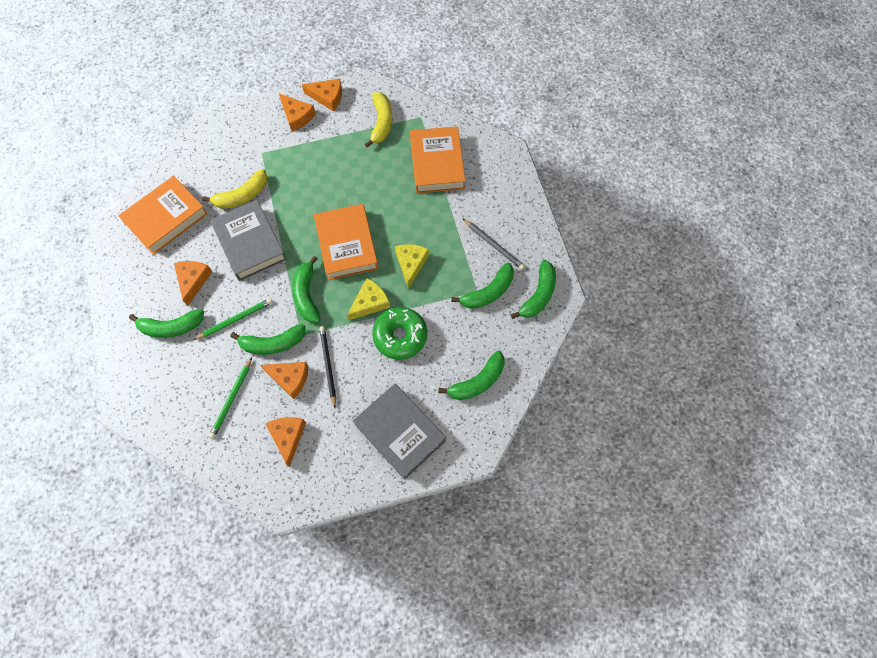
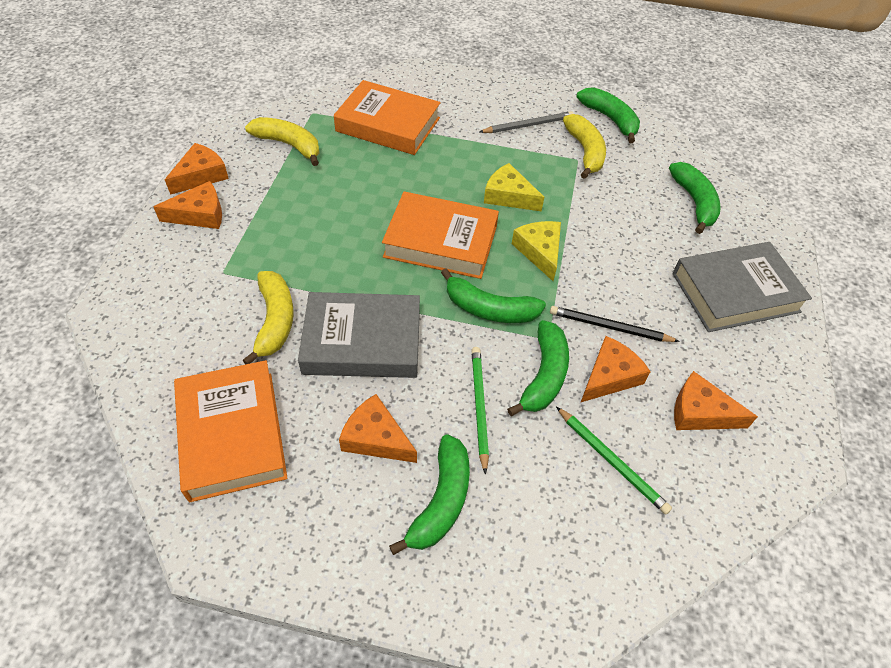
camera: 65 degrees left, 15 degrees down
(400, 336) = (602, 242): green donut -> none
(488, 292) = (585, 151): green banana -> yellow banana

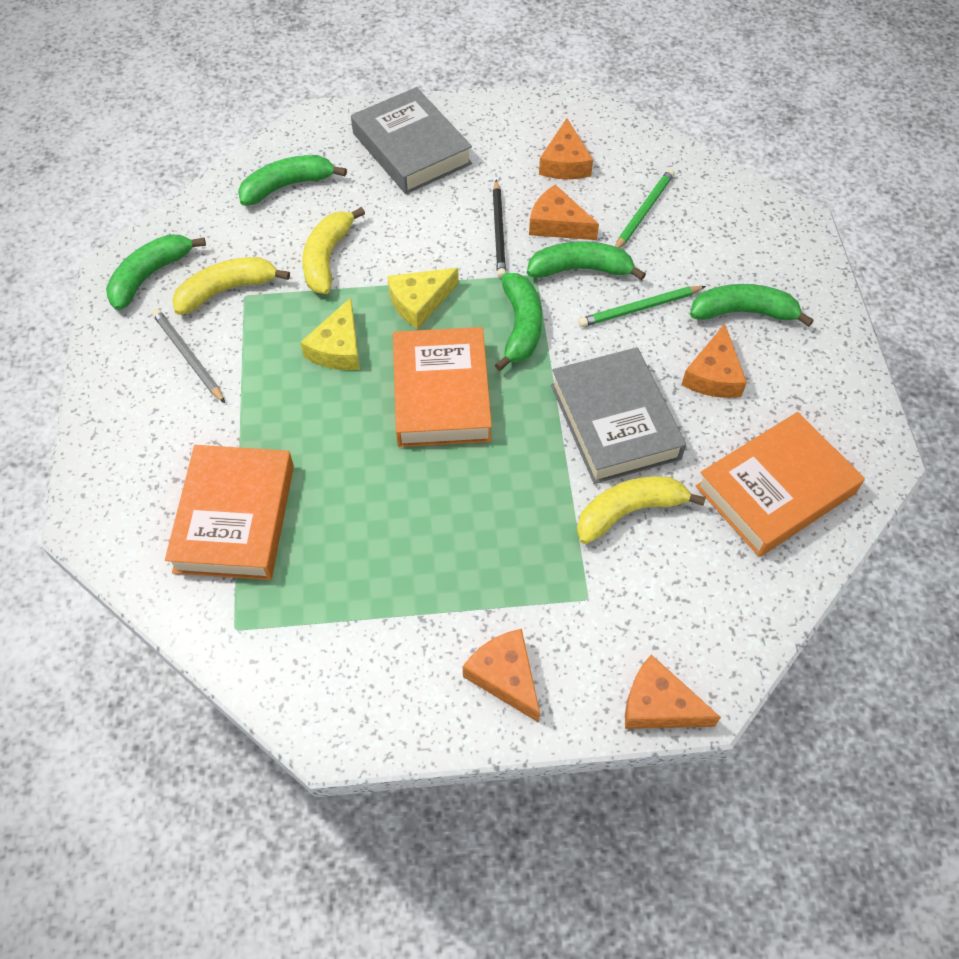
camera: 105 degrees left, 5 degrees up
(201, 175) = (429, 716): orange cheese -> orange cheese (659, 705)
(289, 145) = (322, 628): yellow banana -> yellow banana (327, 258)

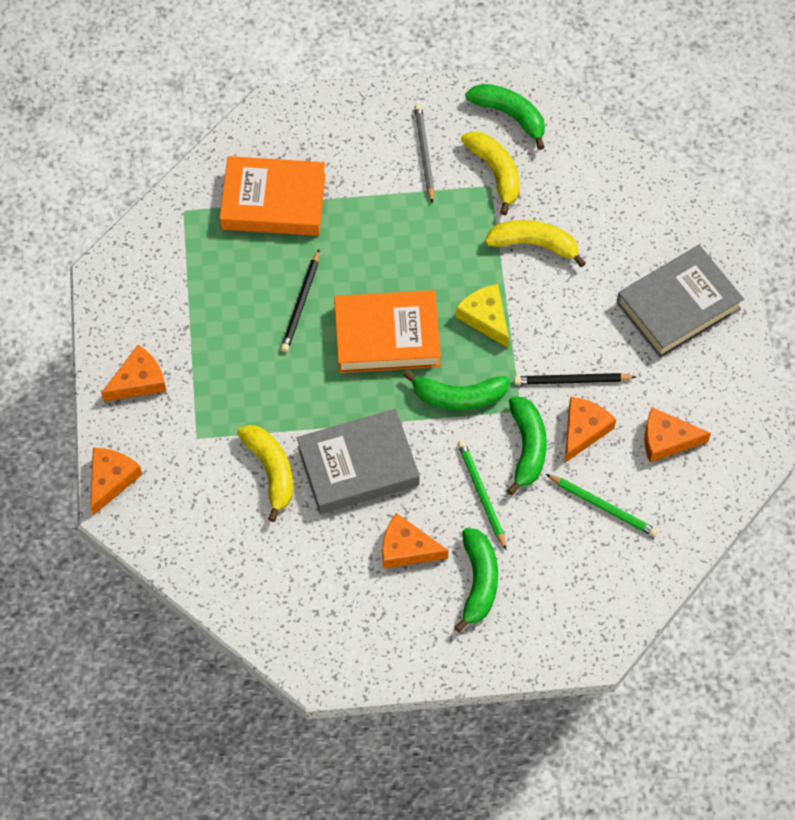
camera: 90 degrees right, 5 degrees up
(188, 357) = (424, 153): grey pencil -> grey pencil turned 60 degrees counterclockwise
(287, 186) = (621, 206): green banana -> none
(338, 348) = (434, 259): yellow cheese -> none
(391, 483) = (301, 303): none -> black pencil
(775, 490) = (288, 583): orange book -> none

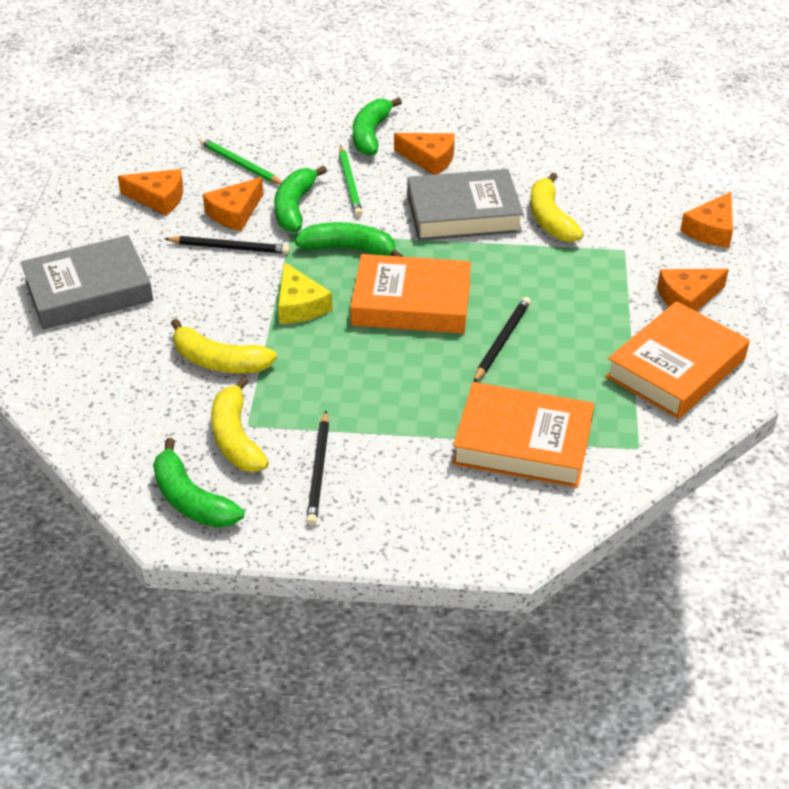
camera: 170 degrees left, 20 degrees down
(152, 296) = (675, 368): none -> orange book
(424, 153) = (319, 470): grey pencil -> black pencil

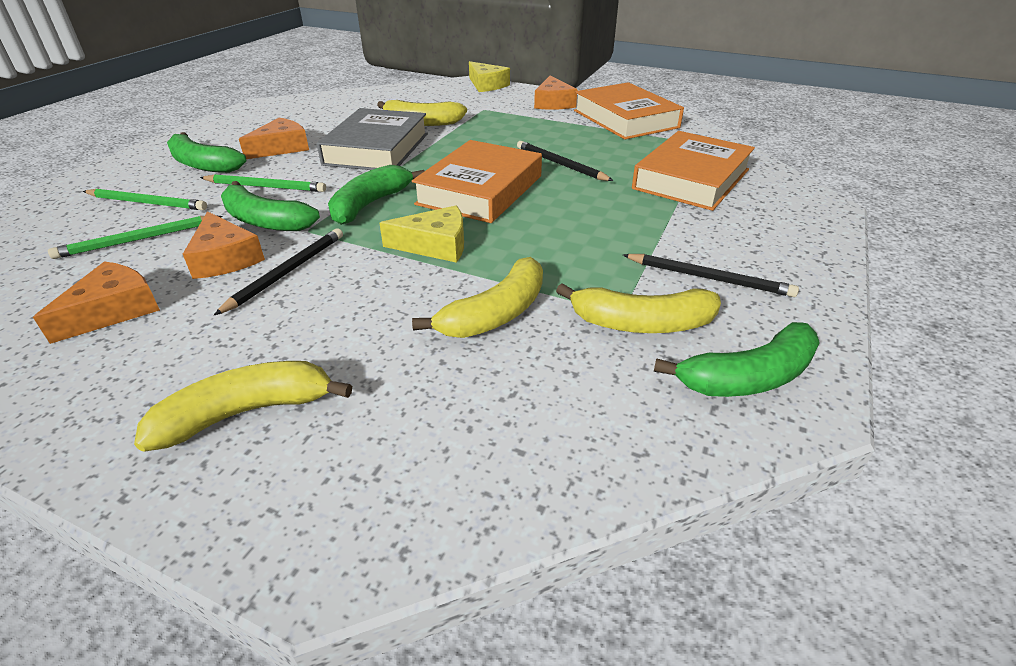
camera: 70 degrees left, 5 degrees down
(88, 291) = (246, 413): grey book -> yellow banana
(293, 141) = (147, 203): none -> green pencil
(711, 230) = (486, 85): orange cheese -> yellow cheese

